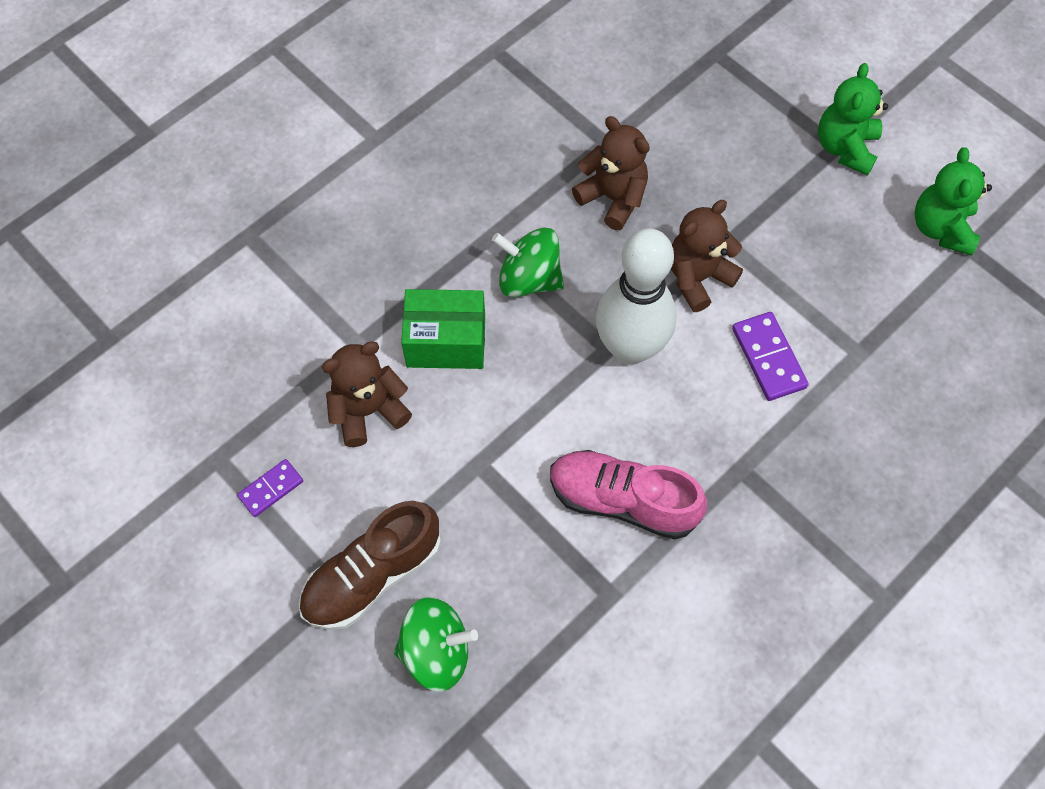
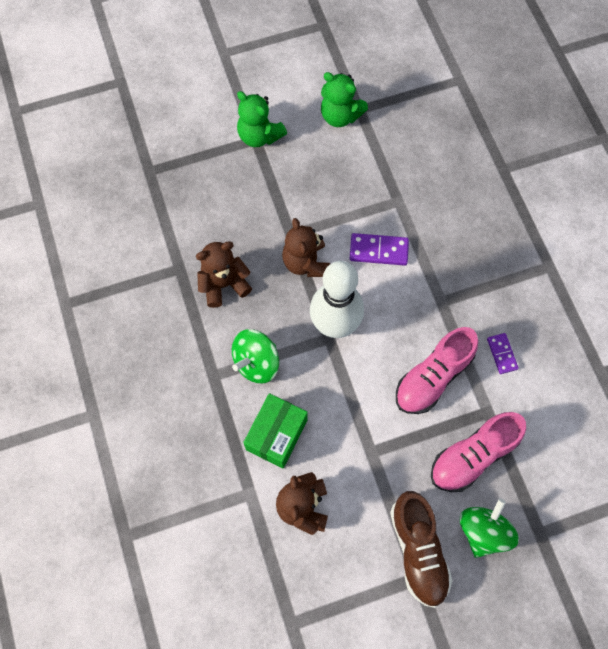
camera: 65 degrees left, 5 degrees up
(271, 489) = (330, 594): purple domino -> purple domino (502, 354)
(536, 597) = (472, 456): none -> pink shoe

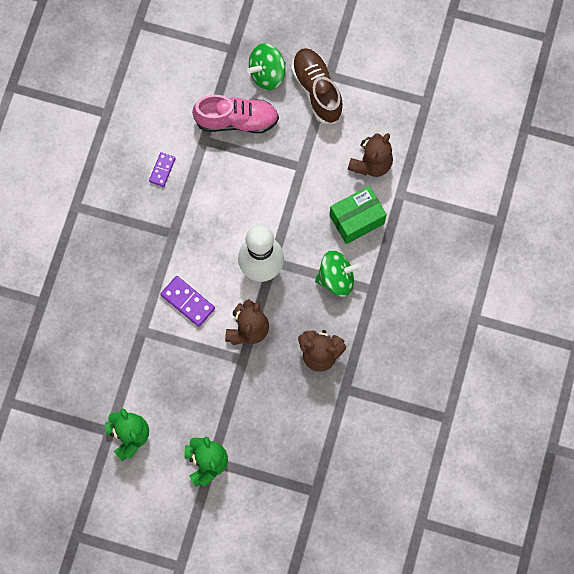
camera: 145 degrees left, 5 degrees up
(418, 550) = (317, 90): brown shoe -> brown shoe turned 45 degrees counterclockwise
(433, 377) = (222, 186): pink shoe -> none

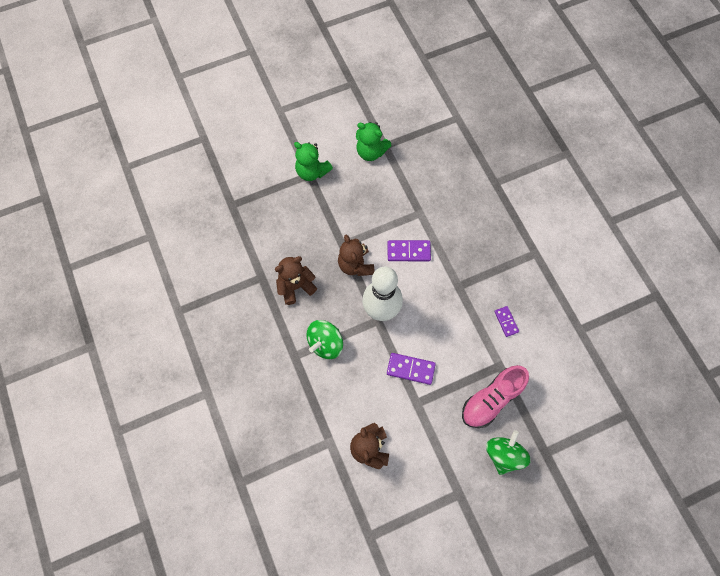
camera: 140 degrees right, 5 degrees down
(281, 197) = (410, 369): none -> purple domino
(317, 90) = (457, 473): brown shoe -> none
(356, 219) = (345, 396): green box -> none

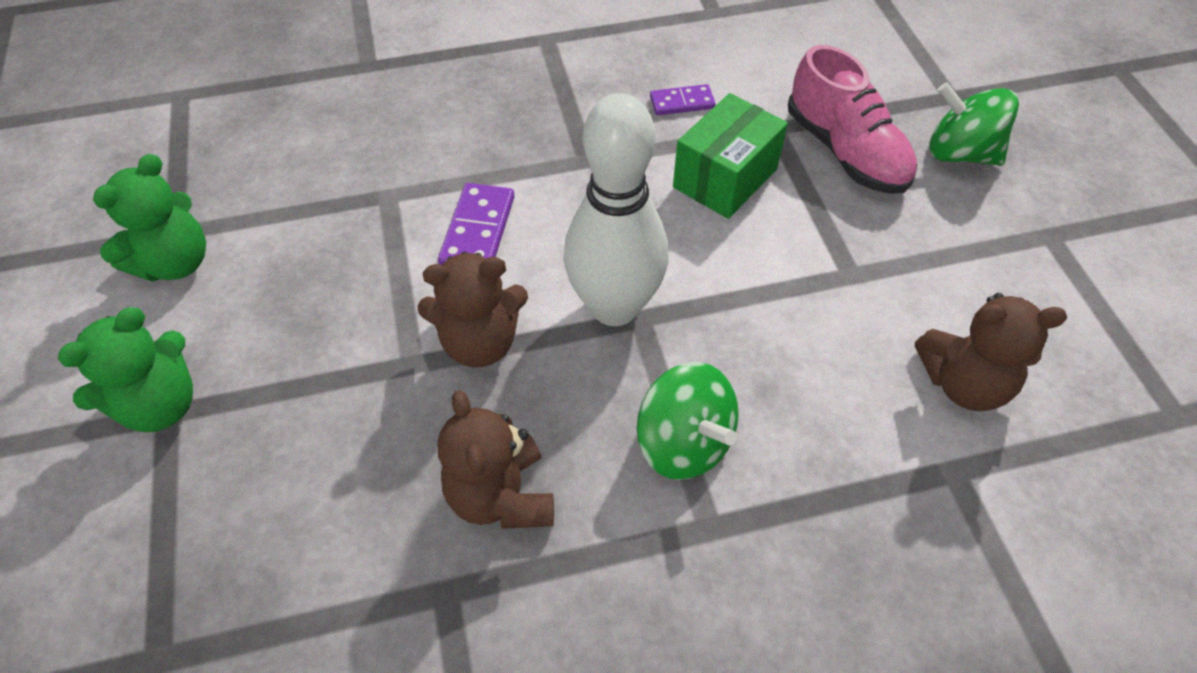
camera: 80 degrees left, 15 degrees down
(410, 369) = (770, 273): purple domino -> none
(461, 346) = (725, 178): none -> green box

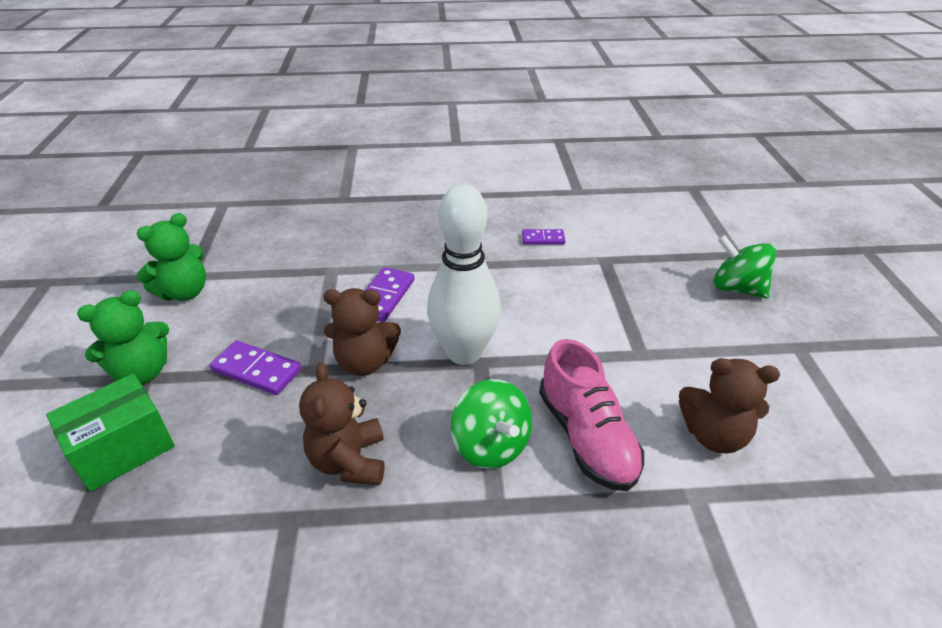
camera: 10 degrees right, 15 degrees down
(329, 377) = (257, 370): none -> purple domino
(725, 178) = (562, 285): green box -> green box (123, 449)
(845, 152) = (652, 279): pink shoe -> pink shoe (586, 437)

